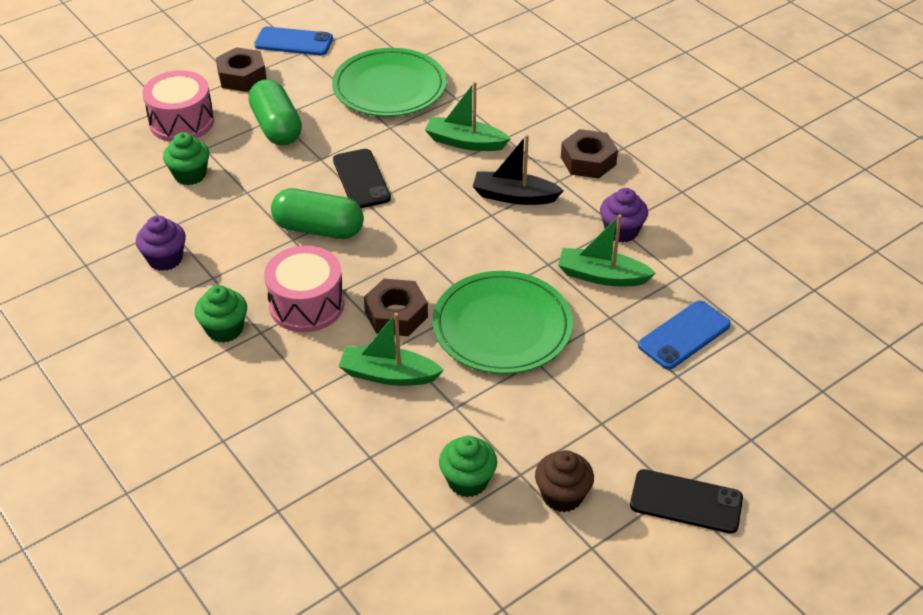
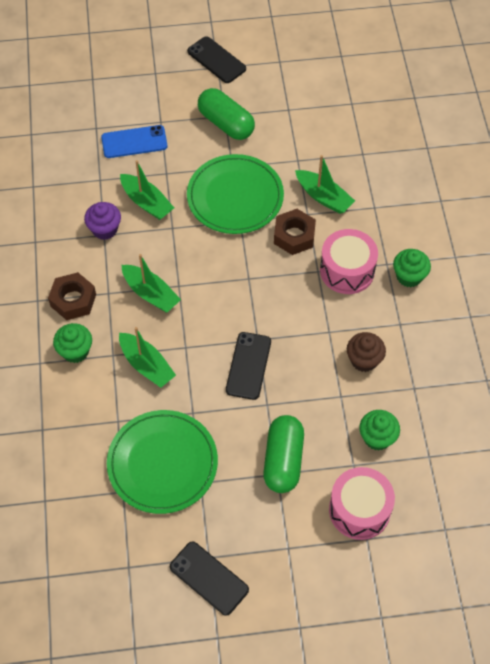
camera: 150 degrees left, 15 degrees up
(165, 259) = (427, 357): purple cupcake -> none
(242, 77) = (281, 548): brown nut -> none
(294, 42) = (209, 578): blue phone -> black phone
(318, 229) = (306, 332): green capsule -> green capsule (226, 123)
(468, 481) = (318, 118): green cupcake -> green cupcake (75, 351)
(514, 196) = (151, 294): black boat -> green boat
(562, 496) = (275, 90): brown cupcake -> brown cupcake (364, 360)

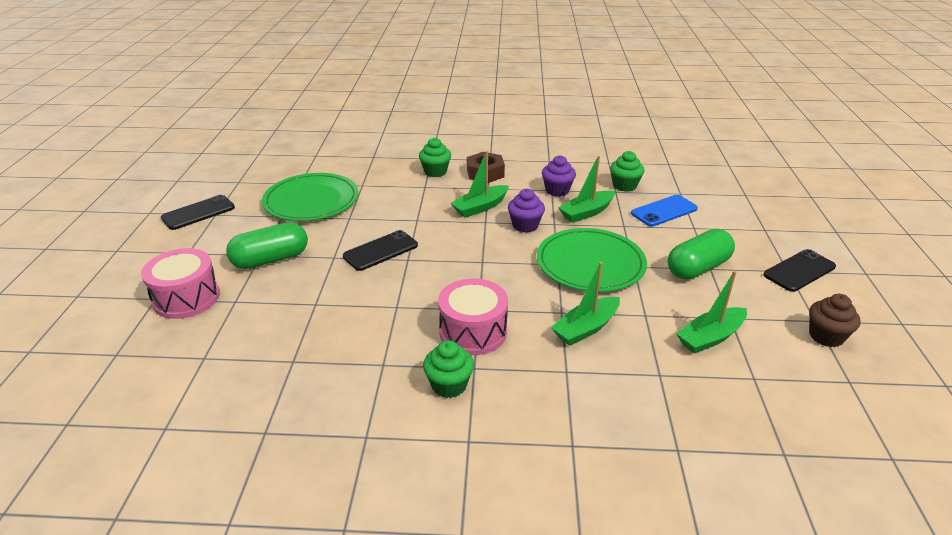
camera: 100 degrees right, 25 degrees down
(134, 142) = (664, 211): blue phone -> blue phone turned 60 degrees clockwise
(147, 365) = (407, 200): green boat -> green boat (710, 337)
(180, 251) = (525, 225): none -> purple cupcake
(248, 366) = (380, 251): black phone -> black phone turned 60 degrees counterclockwise
(283, 460) = (271, 259): green capsule -> green capsule turned 45 degrees counterclockwise
(294, 236) = (531, 298): brown nut -> none
(364, 360) = (349, 327): brown cupcake -> brown cupcake (826, 336)
(377, 438) = (252, 322): green cupcake -> green cupcake (624, 186)

